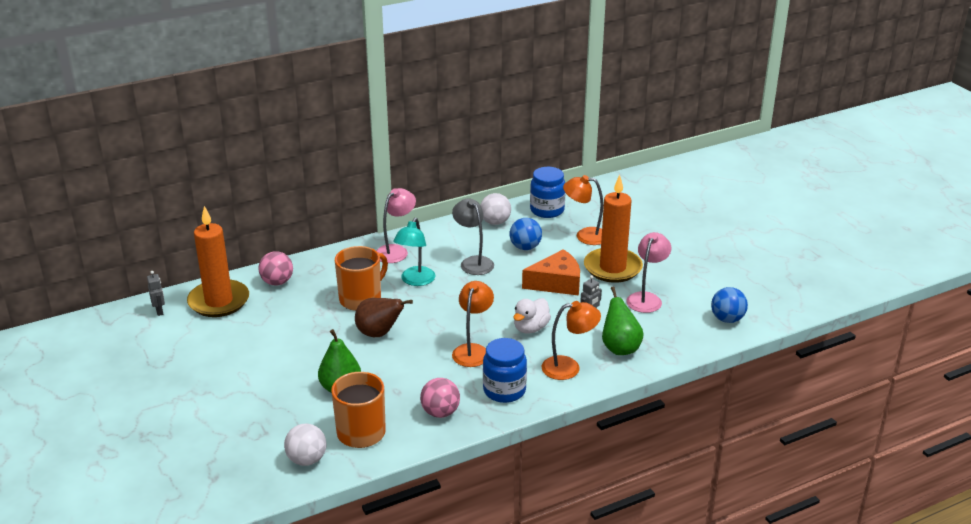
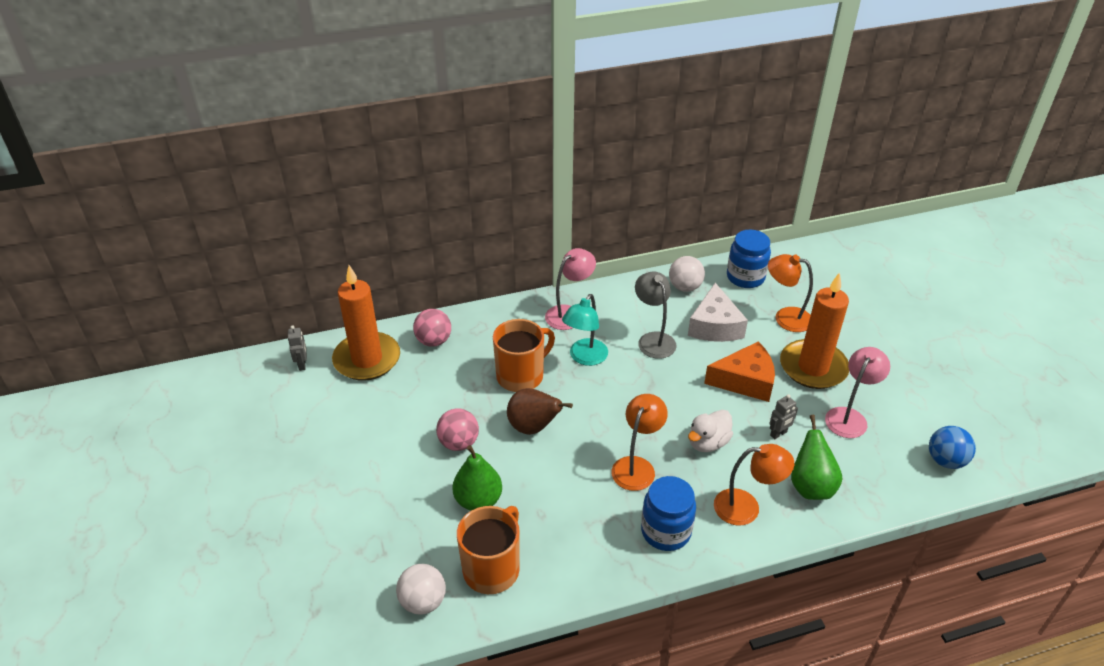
camera: 10 degrees right, 10 degrees up
(440, 412) = (586, 553): pink ball -> pink ball (459, 443)
(525, 247) = (715, 326): blue ball -> white cheese

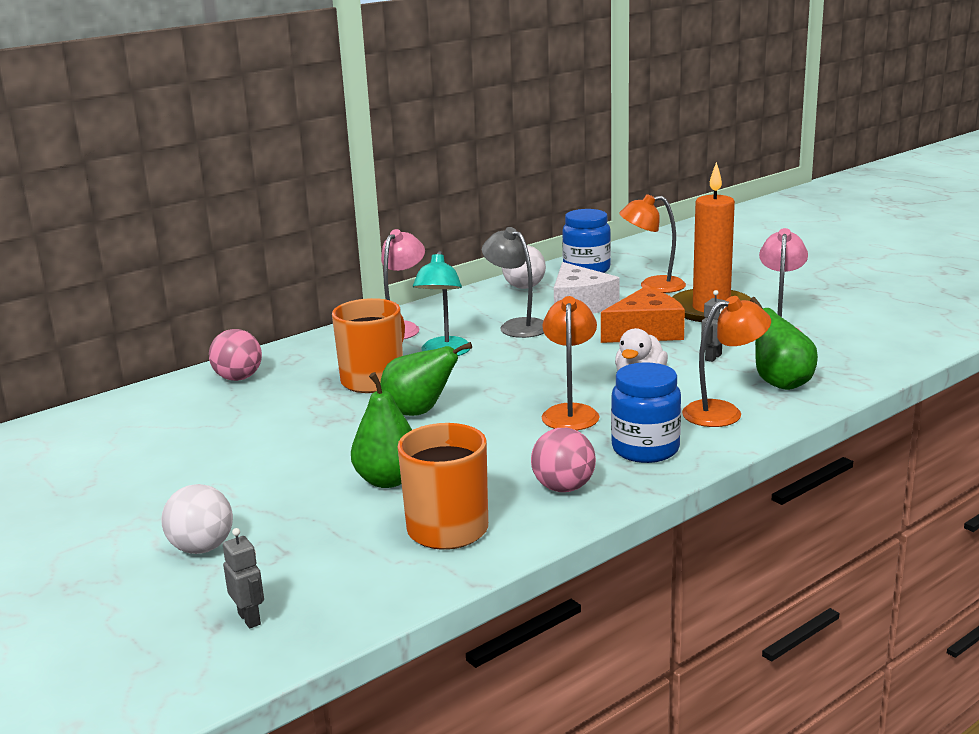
camera: 20 degrees left, 20 degrees down
(302, 364) = (60, 430): grey robot -> grey robot (249, 618)
(367, 359) = (154, 409): orange candle -> none
(423, 601) = (371, 577): white ball -> white ball (202, 548)
(459, 443) = (328, 444): pink ball -> pink ball (563, 488)
(533, 427) = (419, 412): brown pear -> green pear
(945, 460) = (902, 338): blue ball -> none

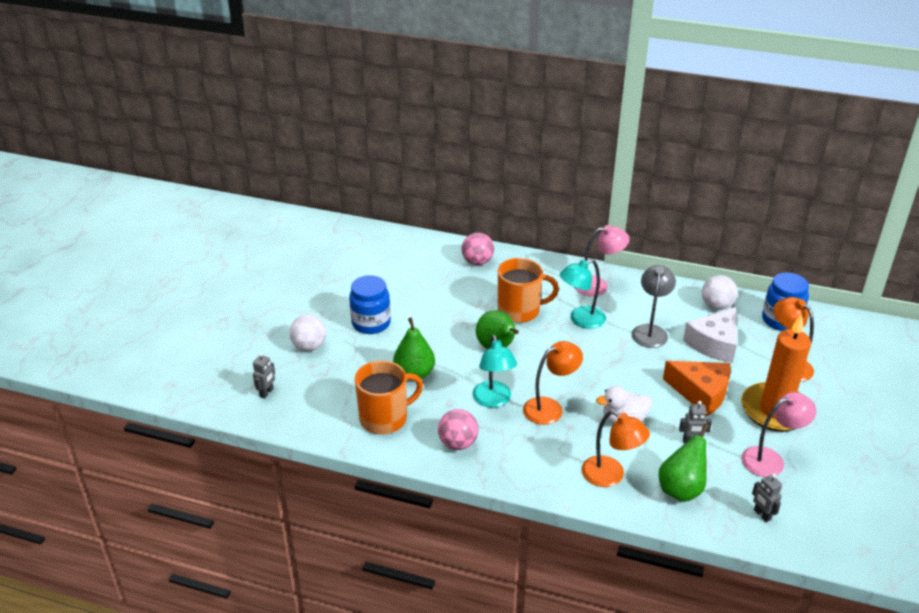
camera: 55 degrees right, 15 degrees up
(513, 442) = (493, 400): none -> turquoise lamp
(645, 449) = (530, 459): blue jar -> blue jar (371, 323)
(853, 358) = (762, 515): none -> grey robot

